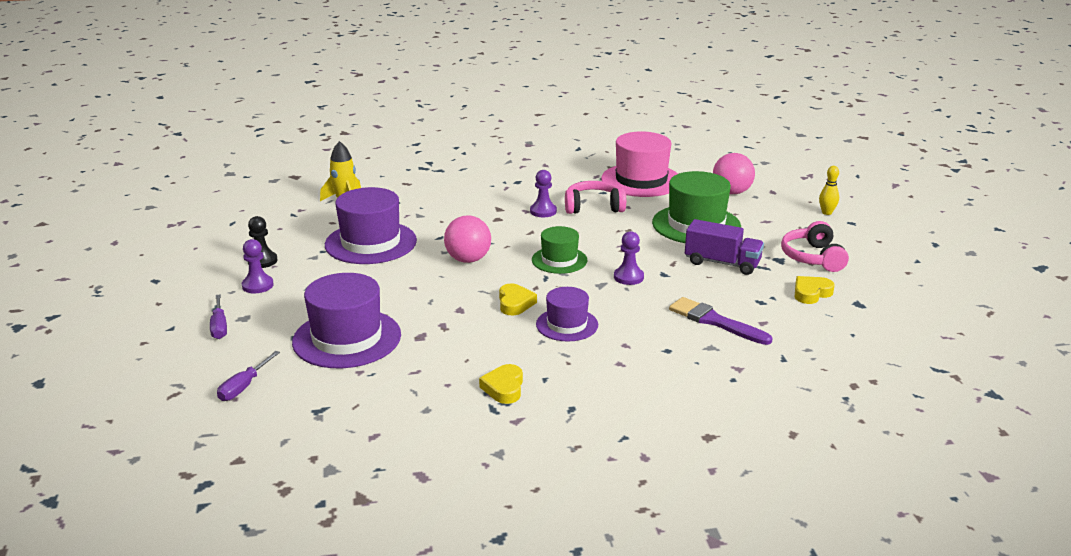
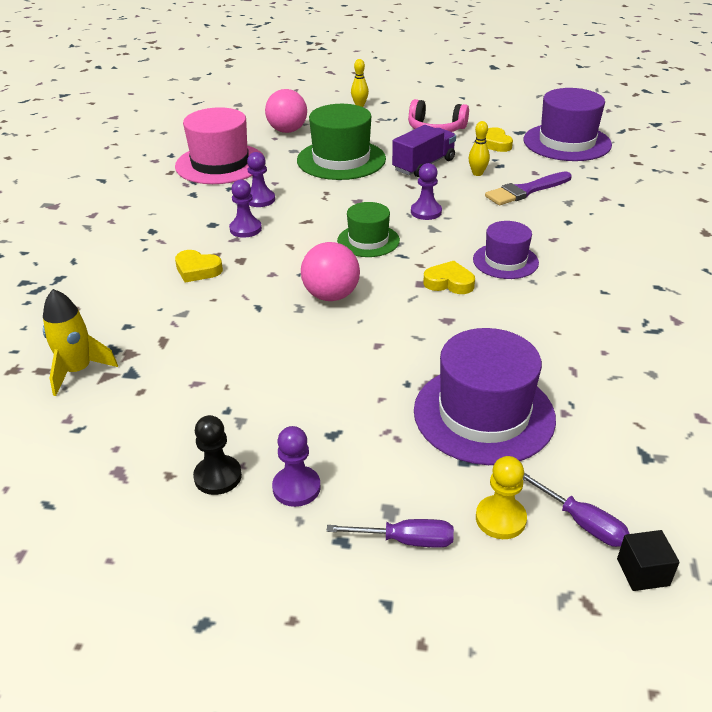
camera: 70 degrees left, 10 degrees up
(202, 413) = (643, 572): none -> black cube
(242, 356) = (500, 519): none -> yellow pawn
(371, 243) = (233, 363): purple hat -> purple hat (567, 142)
(504, 388) = (617, 317): yellow heart -> yellow heart (197, 270)
(593, 207) = (260, 200): pink headphones -> purple pawn
(730, 292) = (477, 173): none -> yellow bowling pin

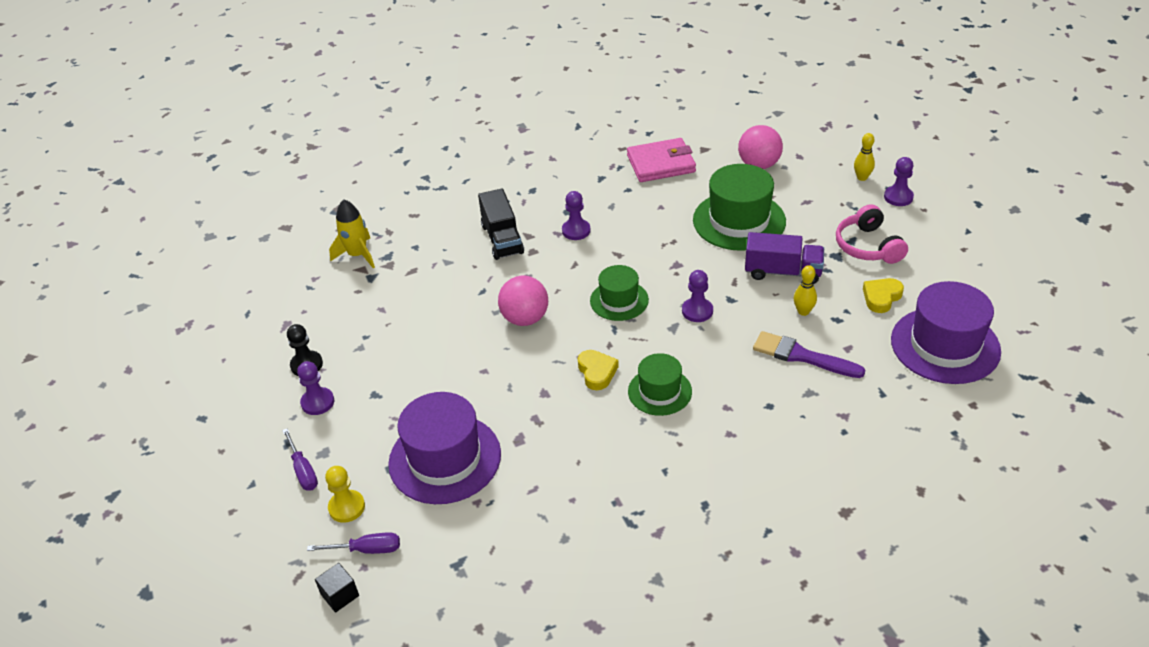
camera: 60 degrees right, 5 degrees up
(197, 270) = (502, 239): yellow heart -> black truck
(220, 164) = (661, 164): pink hat -> pink wallet
(260, 200) = (626, 214): purple pawn -> purple pawn (898, 197)
(505, 261) = (659, 391): purple hat -> green hat
(582, 522) = (367, 549): purple screwdriver -> purple screwdriver turned 105 degrees counterclockwise

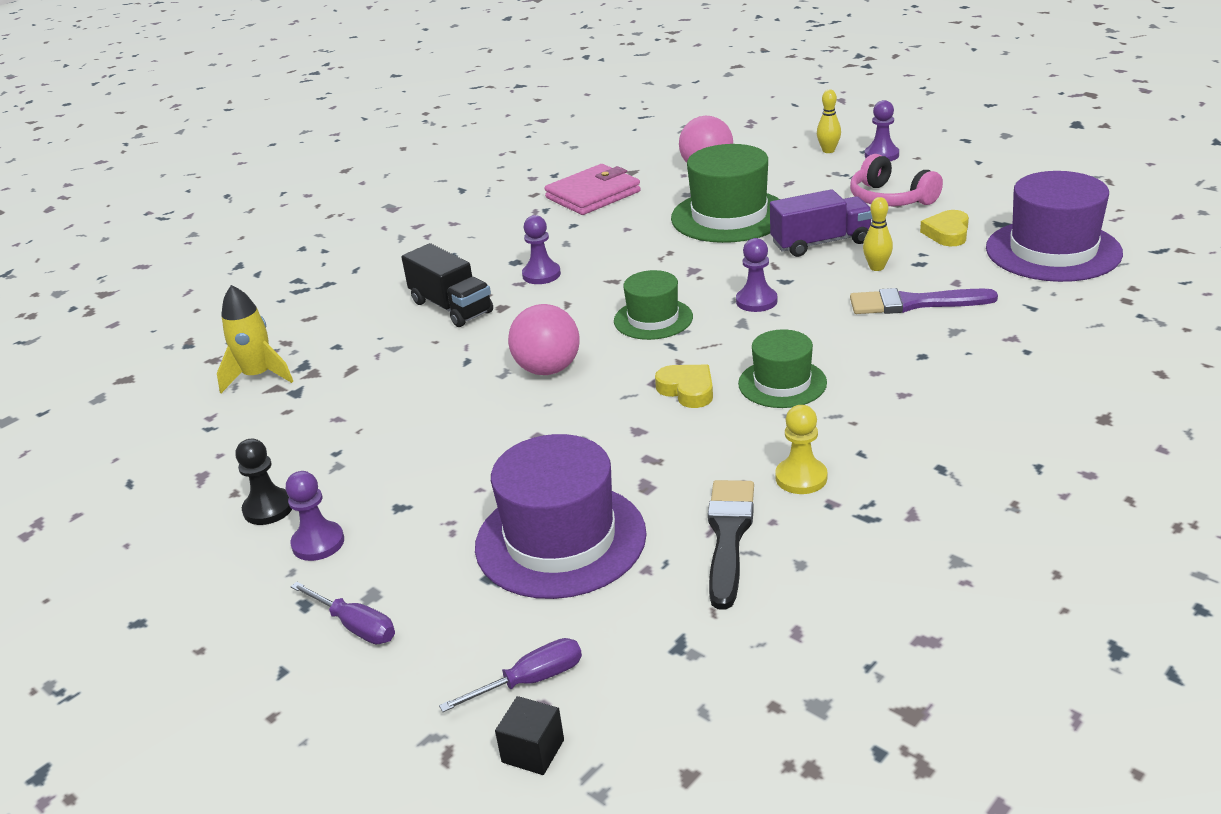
camera: 25 degrees left, 10 degrees down
(347, 507) = (459, 643): yellow pawn -> yellow pawn (801, 478)
(539, 499) = (728, 536): none -> black brush

